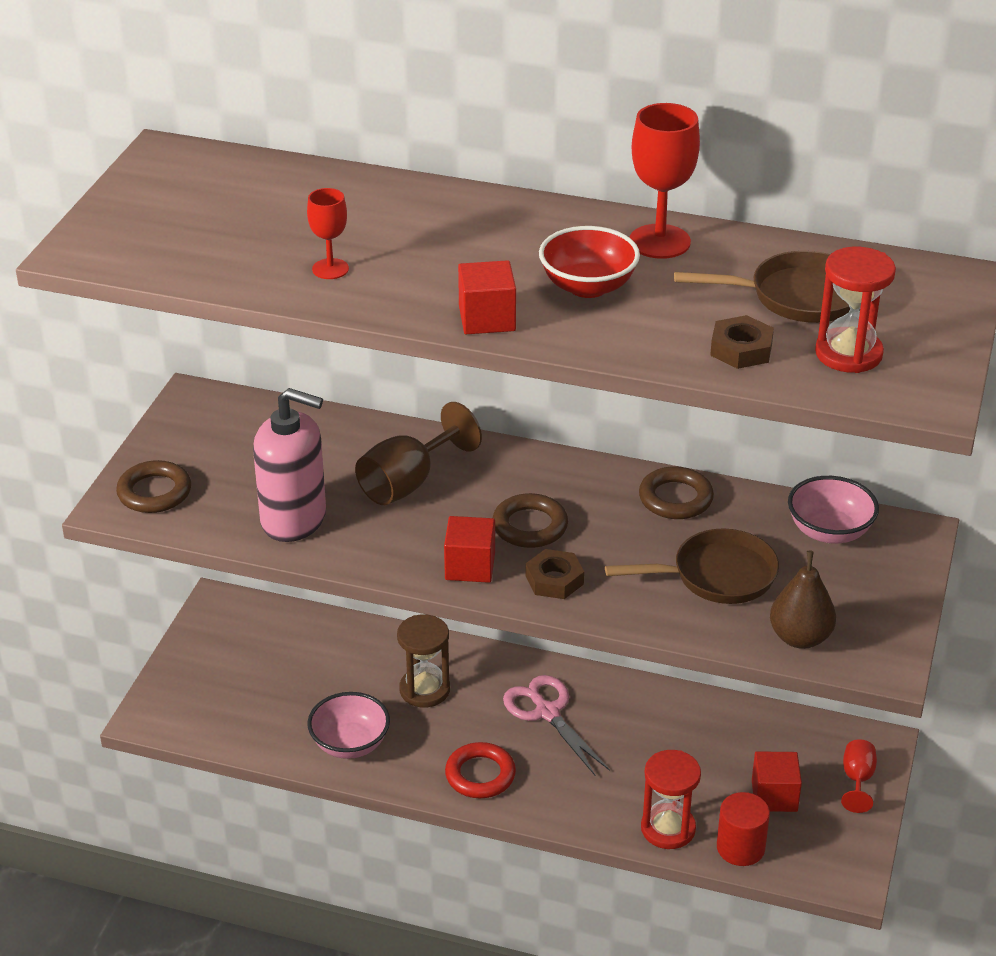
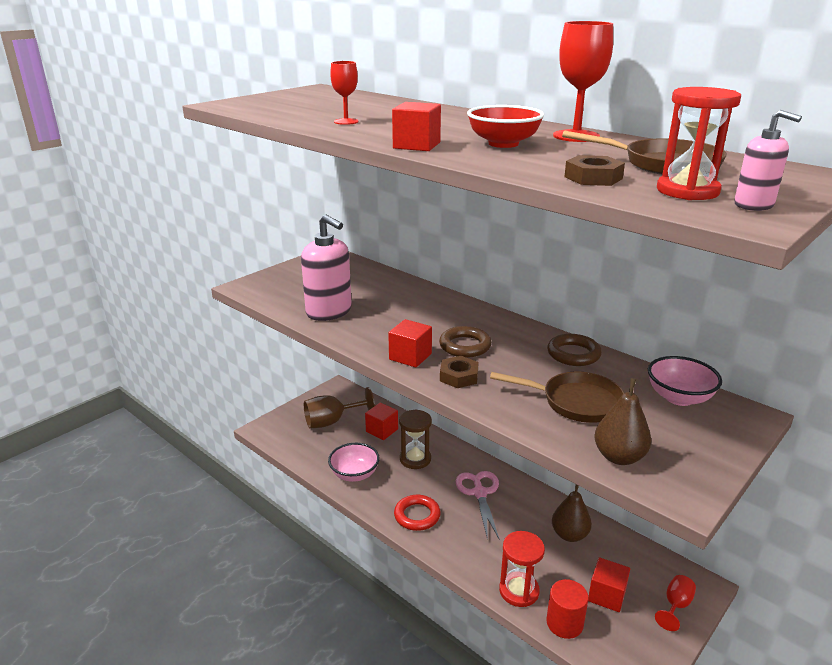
camera: 25 degrees right, 10 degrees down
(154, 492) = (269, 285): brown ring -> none
(343, 658) = (382, 430): none -> red cube
(408, 482) = (408, 310): brown goblet -> brown goblet (332, 421)
(695, 732) = (569, 535): none -> brown pear
(921, 367) = (754, 205): none -> pink soap dispenser

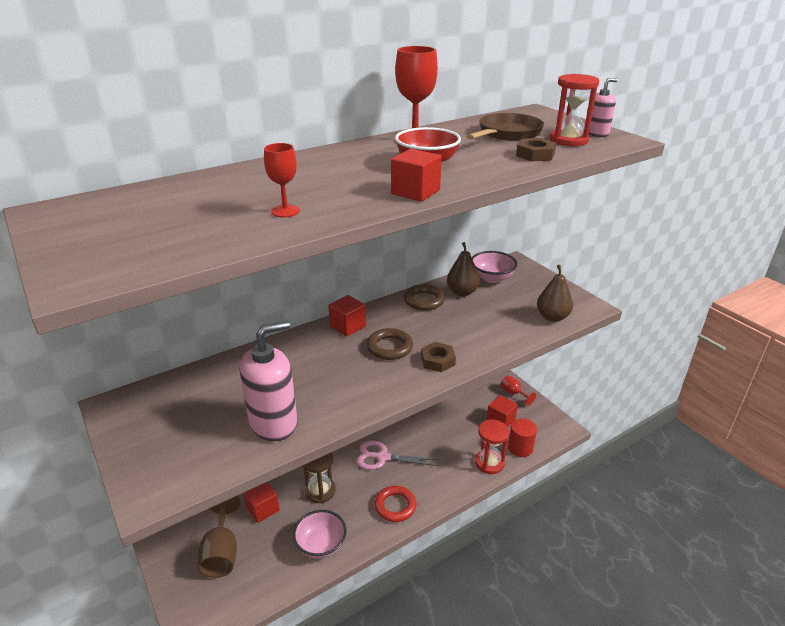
camera: 75 degrees left, 5 degrees up
(410, 356) = (395, 381): red cube -> red cube (348, 326)
(569, 535) = (443, 420): brown pear -> brown pear (462, 292)
(576, 402) = (488, 316): brown pan -> none

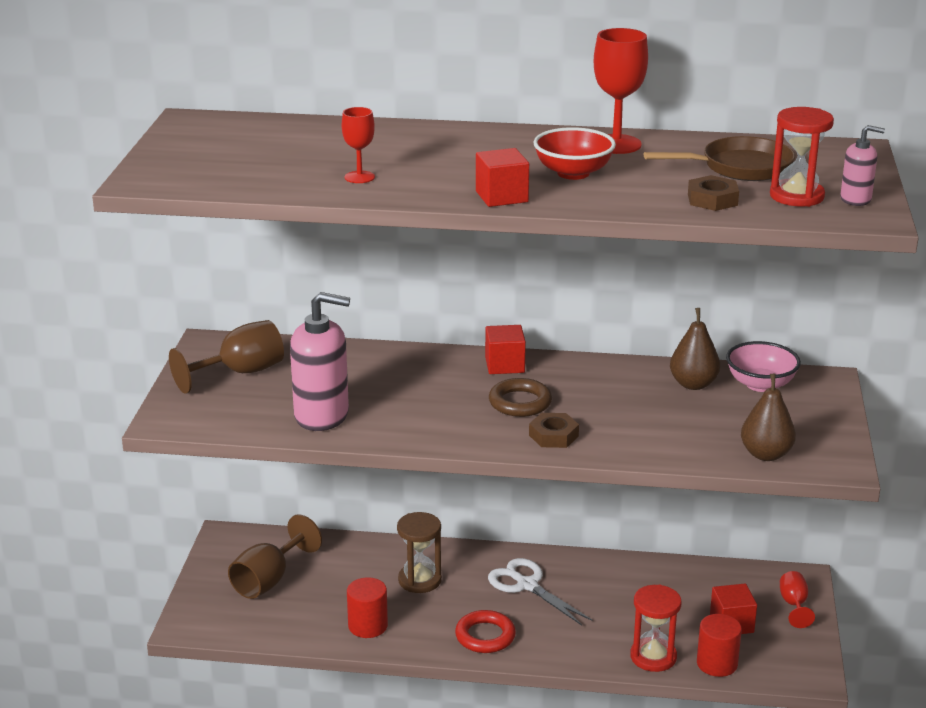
camera: 40 degrees right, 5 degrees down
(168, 418) = (240, 373): none -> brown goblet
(262, 508) = (344, 565): red cube -> none
(321, 545) = (368, 626): pink bowl -> red cylinder
(382, 457) = (527, 585): pink scissors -> white scissors
(424, 300) = (630, 374): brown ring -> none

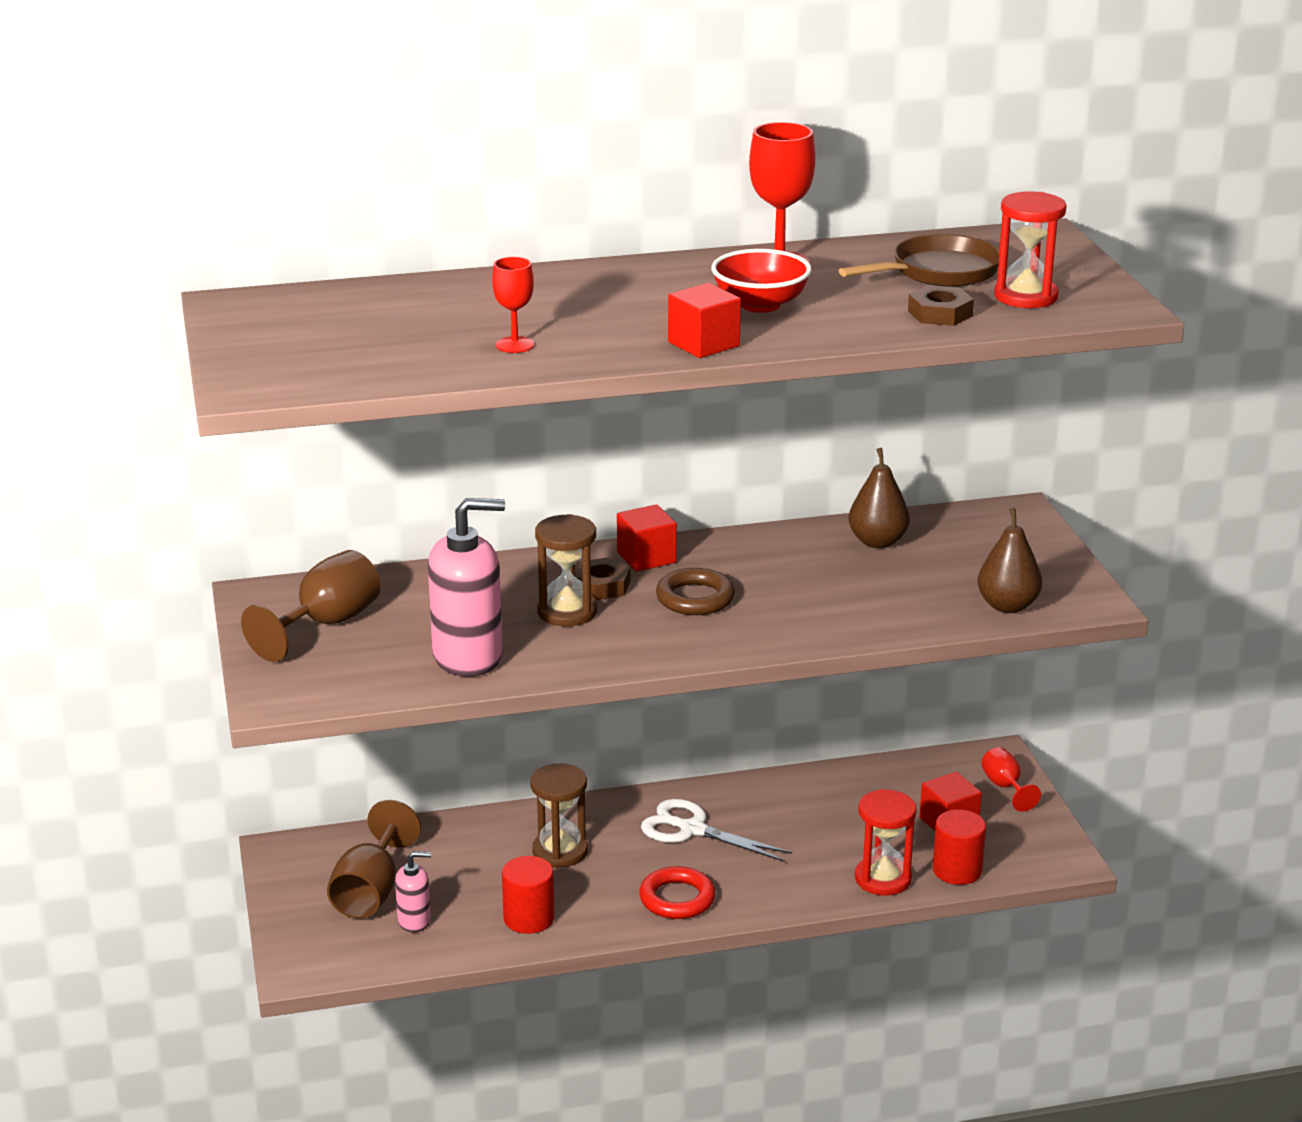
camera: 20 degrees left, 0 degrees up
(417, 395) = (567, 612): none -> brown hourglass
(553, 436) = (760, 629): brown nut -> brown nut (602, 585)
(760, 384) = (951, 529): pink bowl -> none
(856, 199) = (1090, 291): pink soap dispenser -> pink soap dispenser (414, 921)

